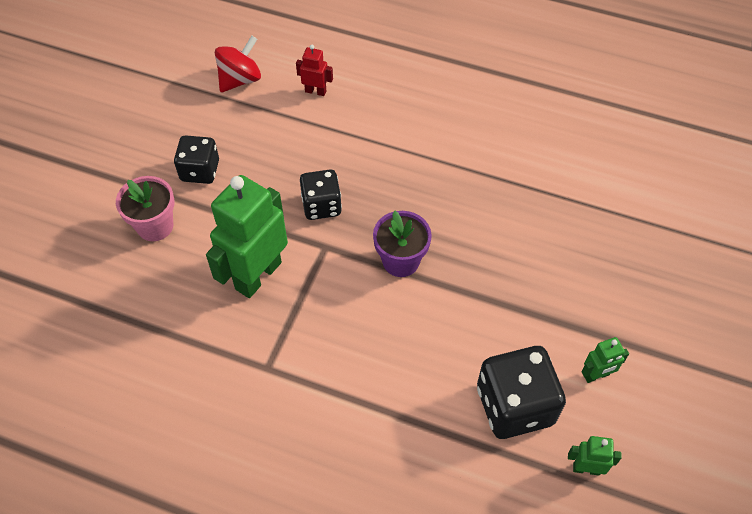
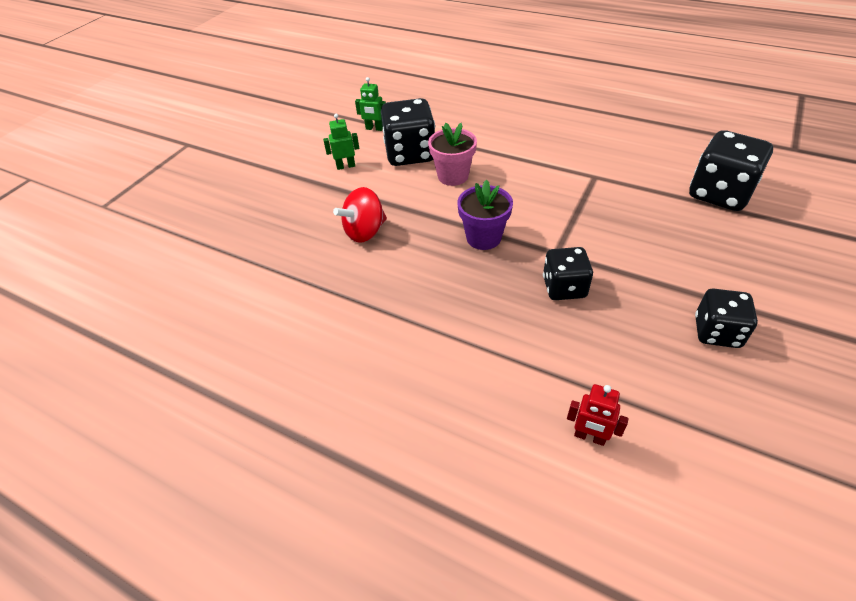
camera: 170 degrees left, 10 degrees down
(127, 341) = (719, 194): none -> black dice
(155, 226) = (741, 277): pink flower pot -> pink flower pot (453, 176)
(240, 79) = (712, 468): red spinning top -> red spinning top (365, 232)
(258, 275) = (618, 232): green robot -> none

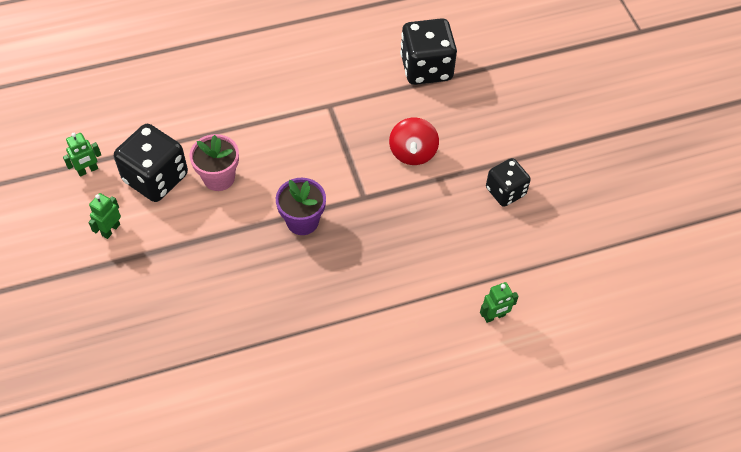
camera: 50 degrees left, 10 degrees up
(365, 232) = (205, 281): red spinning top -> red spinning top (413, 153)
(564, 287) = (394, 224): black dice -> none
(589, 437) = (494, 316): red robot -> green robot

